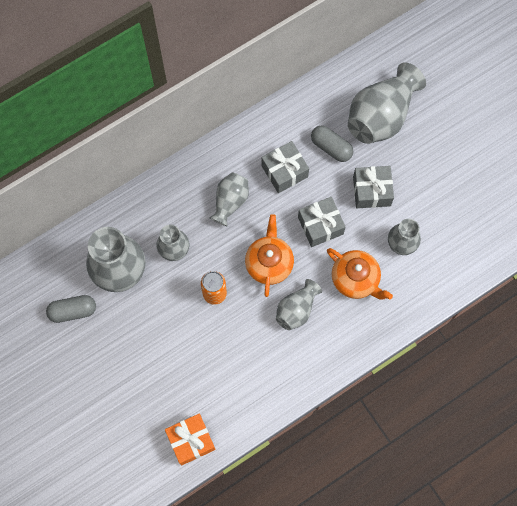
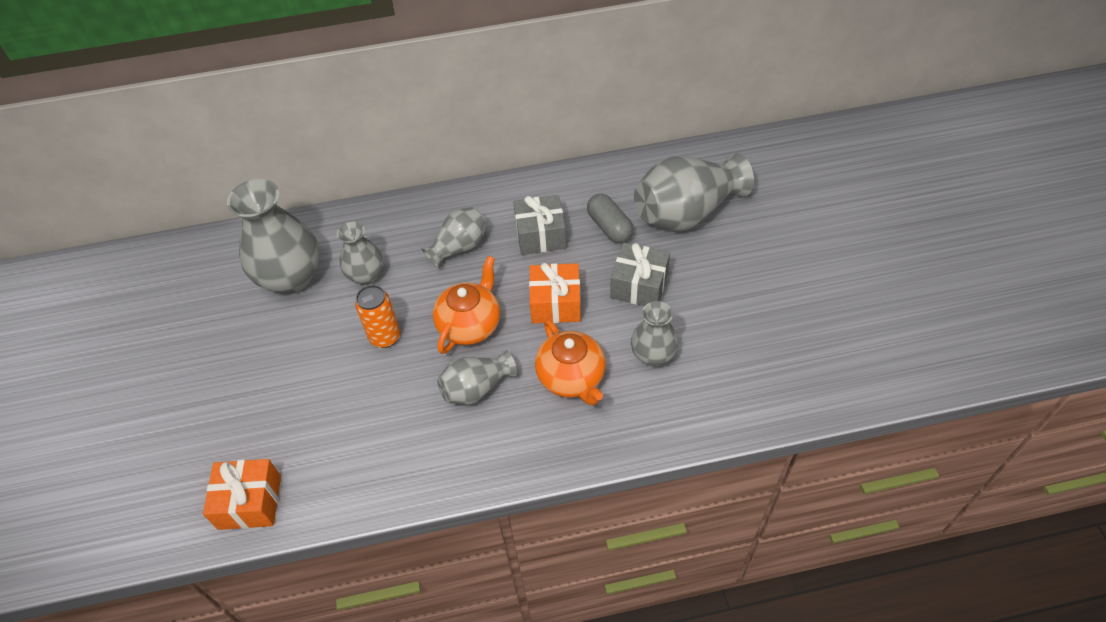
camera: 25 degrees right, 20 degrees down
(73, 311) = (212, 303): grey capsule -> none
(320, 225) = (555, 303): grey gift -> orange gift

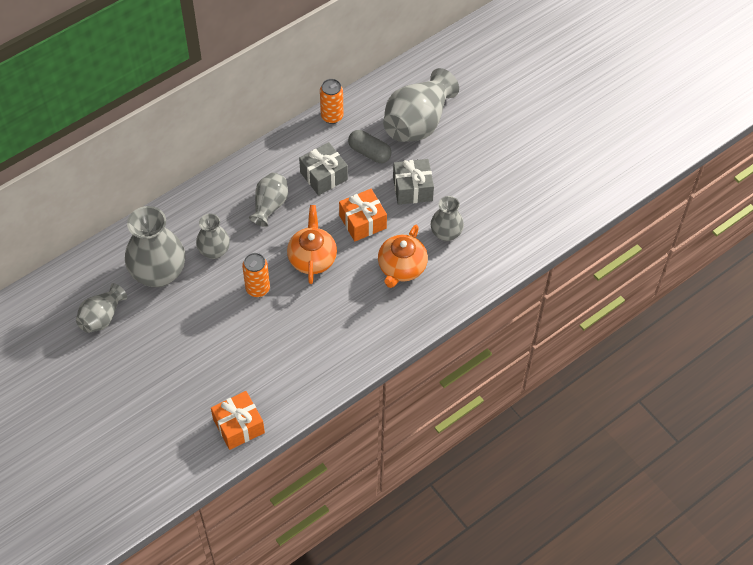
camera: 30 degrees left, 5 degrees up
(476, 388) = (342, 298): grey vase -> grey vase (102, 317)
(572, 378) = (401, 268): orange teapot -> orange teapot turned 75 degrees clockwise
(588, 175) = (332, 116): none -> orange can

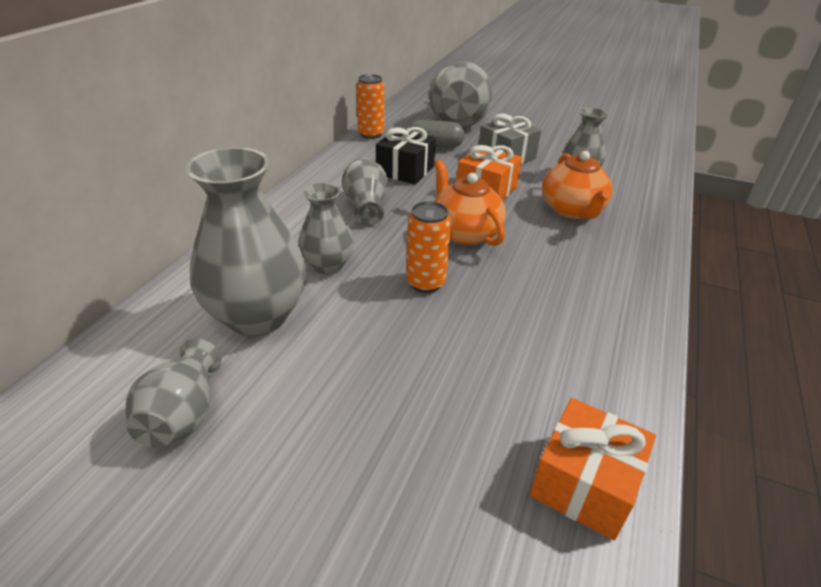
camera: 30 degrees left, 20 degrees down
(323, 176) = (405, 170): grey gift -> black gift

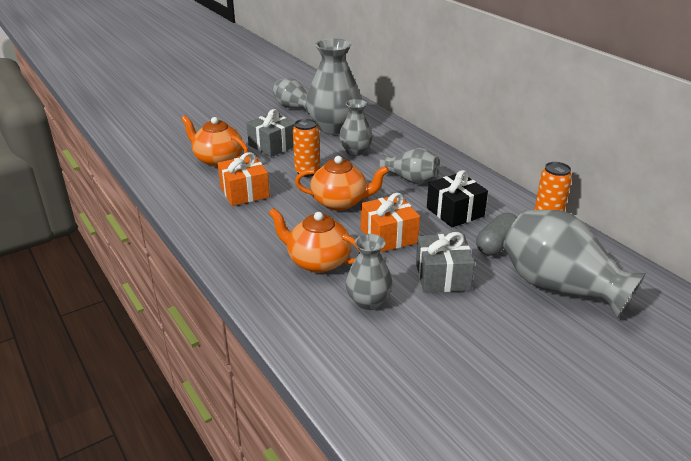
camera: 125 degrees right, 5 degrees down
(380, 356) = (272, 145): none -> grey gift
(489, 396) = (217, 159): none -> orange teapot
(584, 483) = (158, 161): orange gift -> orange gift (244, 192)

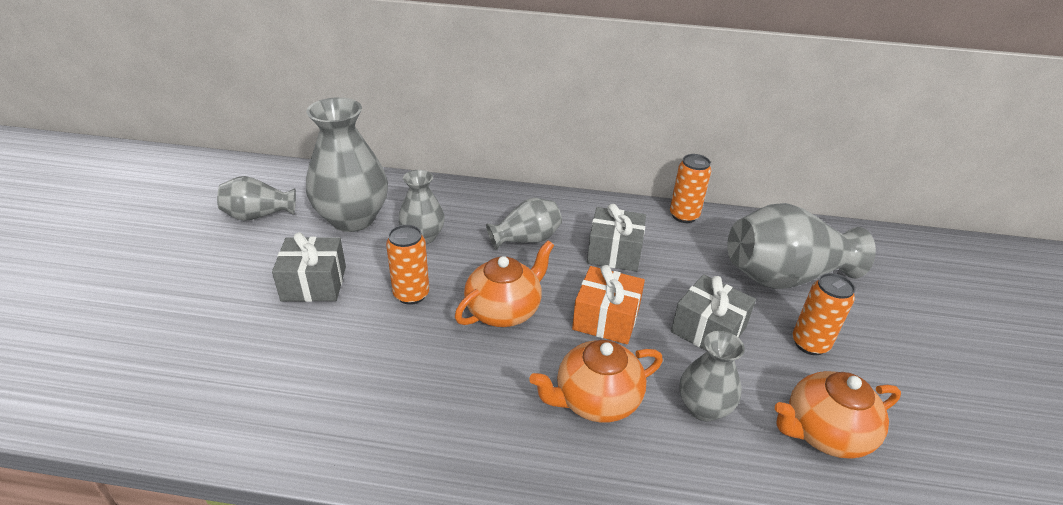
camera: 50 degrees left, 5 degrees up
(217, 159) = (269, 348): orange teapot -> orange teapot (824, 433)
(244, 192) = (381, 371): orange gift -> none
(455, 212) = (614, 252): black gift -> grey gift
(496, 245) = (691, 266): grey capsule -> none
(501, 324) = (810, 344): none -> orange can

